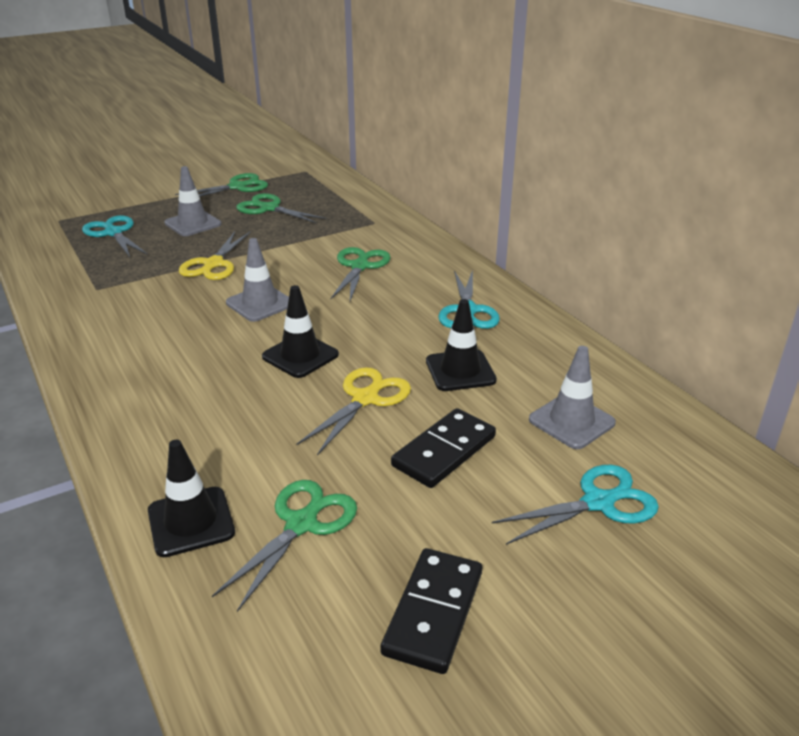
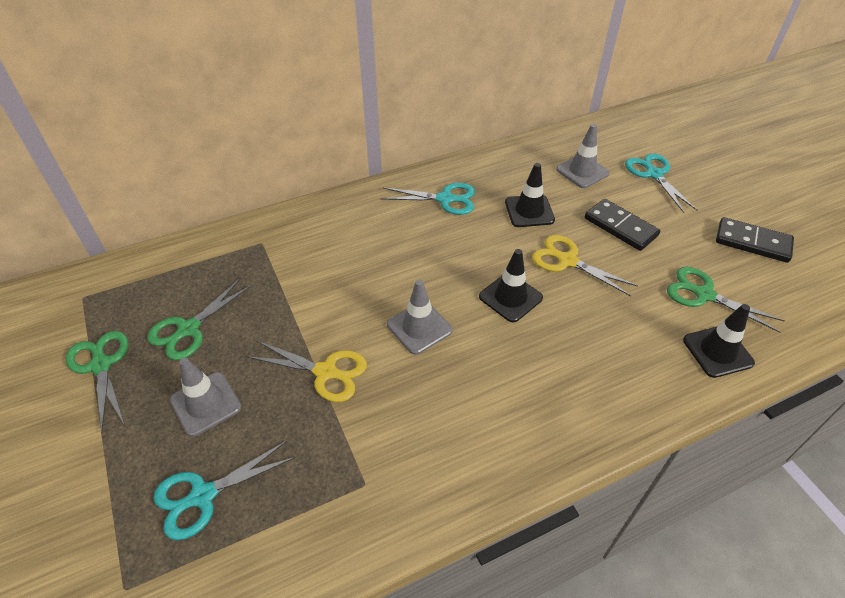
camera: 85 degrees left, 15 degrees up
(360, 266) = (356, 256): green scissors -> none

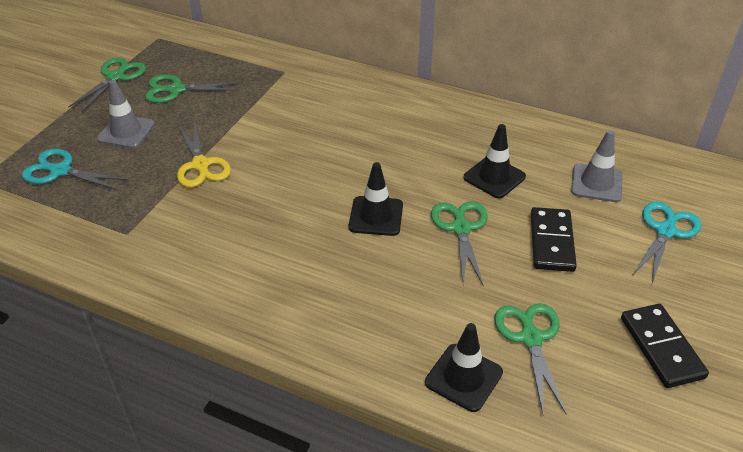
camera: 50 degrees right, 5 degrees down
(419, 327) = (288, 185): grey traffic cone -> none
(446, 199) = (445, 126): turquoise scissors -> none
(566, 260) = (461, 228): yellow scissors -> green scissors

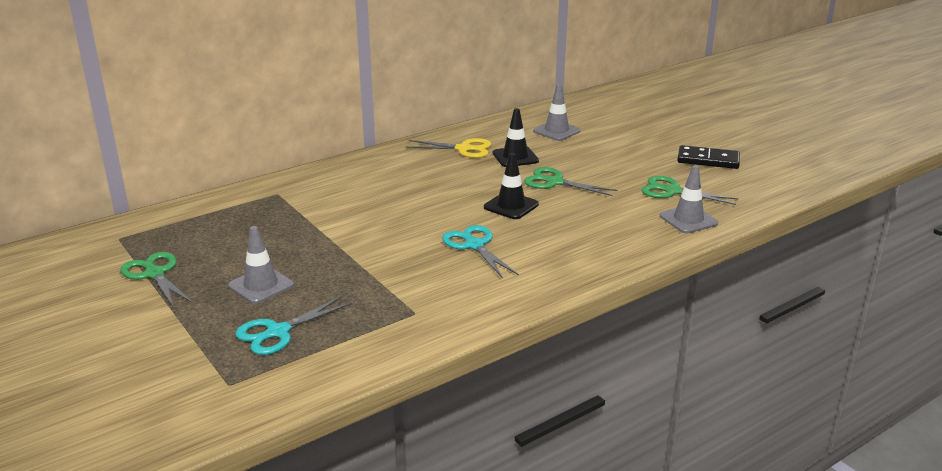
camera: 60 degrees left, 15 degrees down
(175, 90) = (228, 247): green scissors -> none
(201, 165) = (363, 259): yellow scissors -> yellow scissors (464, 149)
(463, 377) = (688, 220): black traffic cone -> grey traffic cone
(552, 242) = (596, 160): black domino -> none
(666, 230) = (618, 128): turquoise scissors -> turquoise scissors (474, 245)

